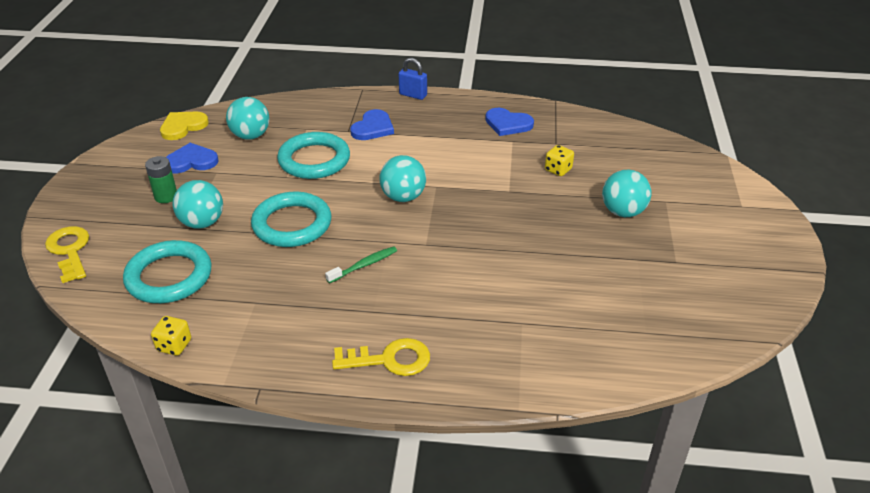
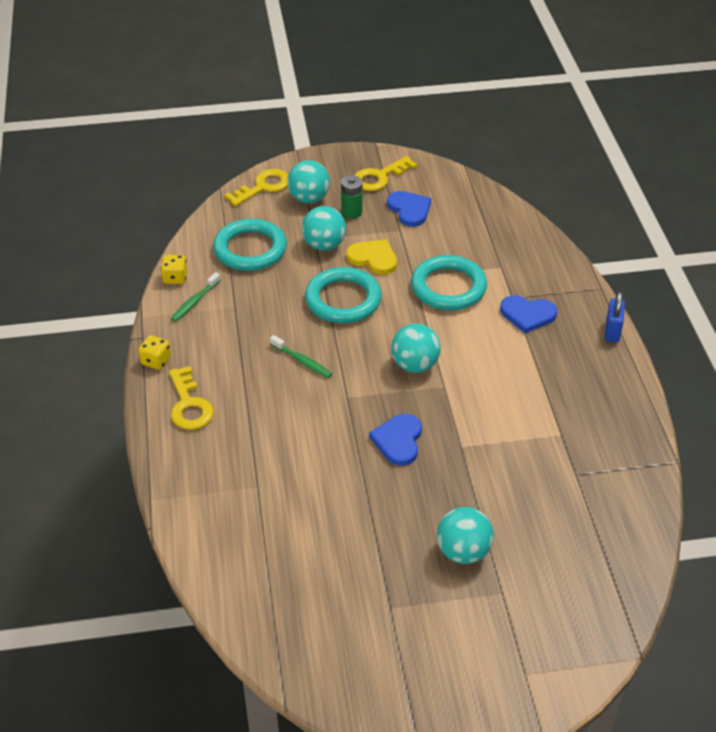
camera: 75 degrees right, 5 degrees up
(127, 170) = (379, 177): none -> yellow key
(183, 126) = (461, 186): yellow heart -> yellow heart (373, 258)
(226, 333) = (194, 302): none -> green toothbrush
(250, 136) = (468, 233): turquoise ball -> turquoise ball (309, 198)
(508, 124) = (595, 424): blue heart -> blue heart (398, 441)
(558, 170) = (520, 483): yellow dice -> yellow dice (156, 361)

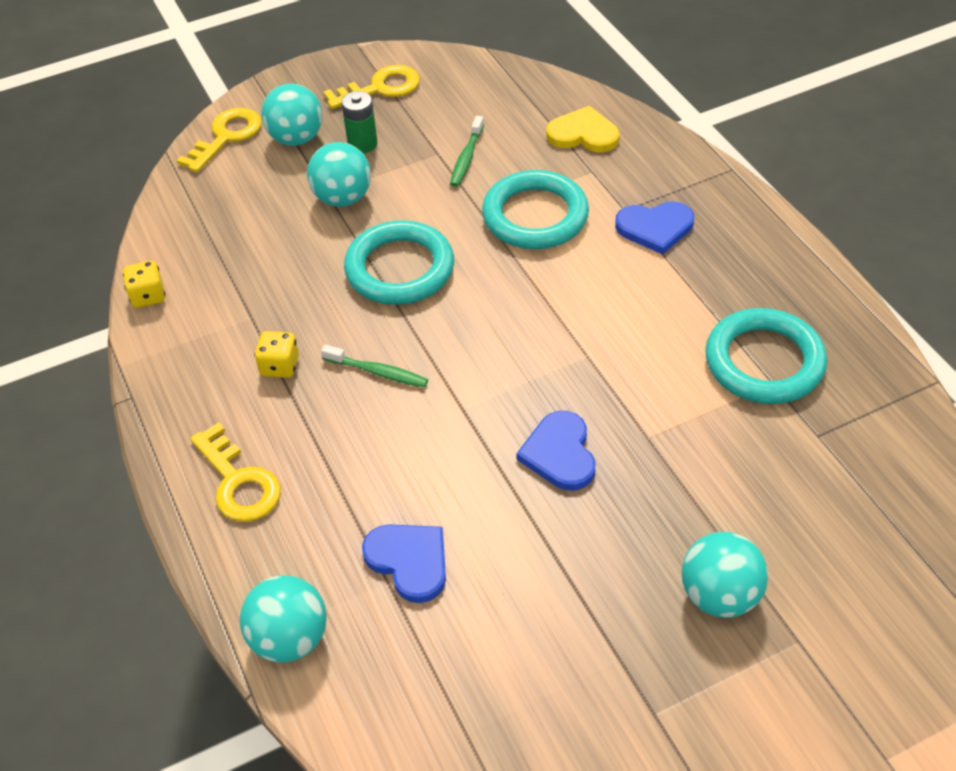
camera: 15 degrees left, 5 degrees up
(156, 361) = (165, 428): yellow dice -> yellow dice (280, 366)
(194, 302) = (189, 324): green toothbrush -> green toothbrush (466, 158)
(250, 249) = (241, 229): turquoise ring -> turquoise ring (764, 362)
(373, 258) = (417, 200): yellow heart -> yellow heart (583, 134)
(379, 177) = (381, 88): yellow key -> yellow key turned 150 degrees counterclockwise
(409, 209) = (439, 122): blue heart -> blue heart (409, 561)
(415, 365) = (536, 337): turquoise ball -> turquoise ball (290, 638)
(612, 331) = (773, 223): blue padlock -> none

